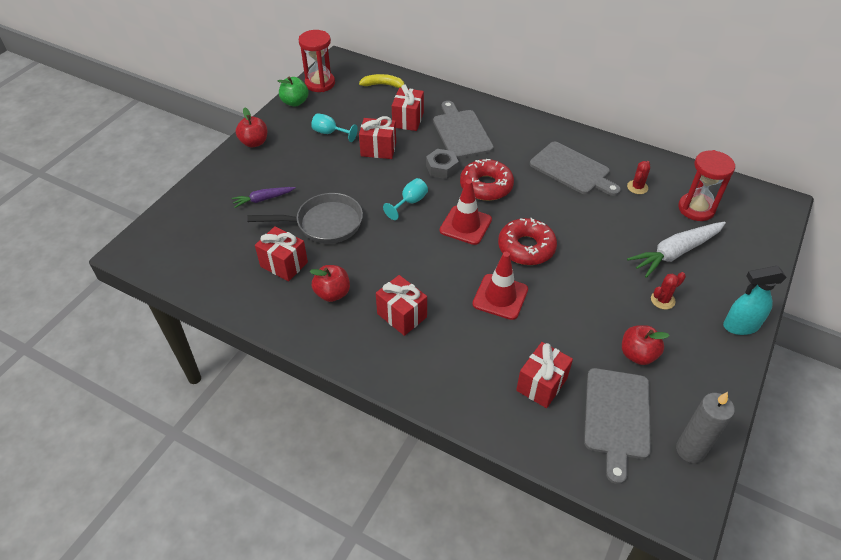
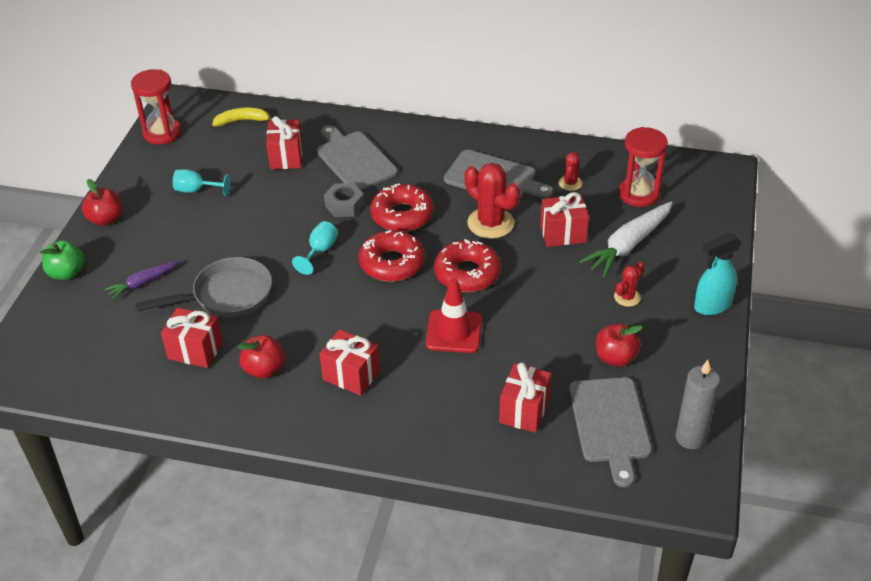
camera: 15 degrees left, 5 degrees down
(295, 102) = (139, 161): green apple -> green apple (67, 273)
(378, 149) = (262, 198): red gift -> red gift (563, 234)
(465, 225) = (392, 263): red traffic cone -> red donut
(559, 208) = (490, 223): none -> red cactus

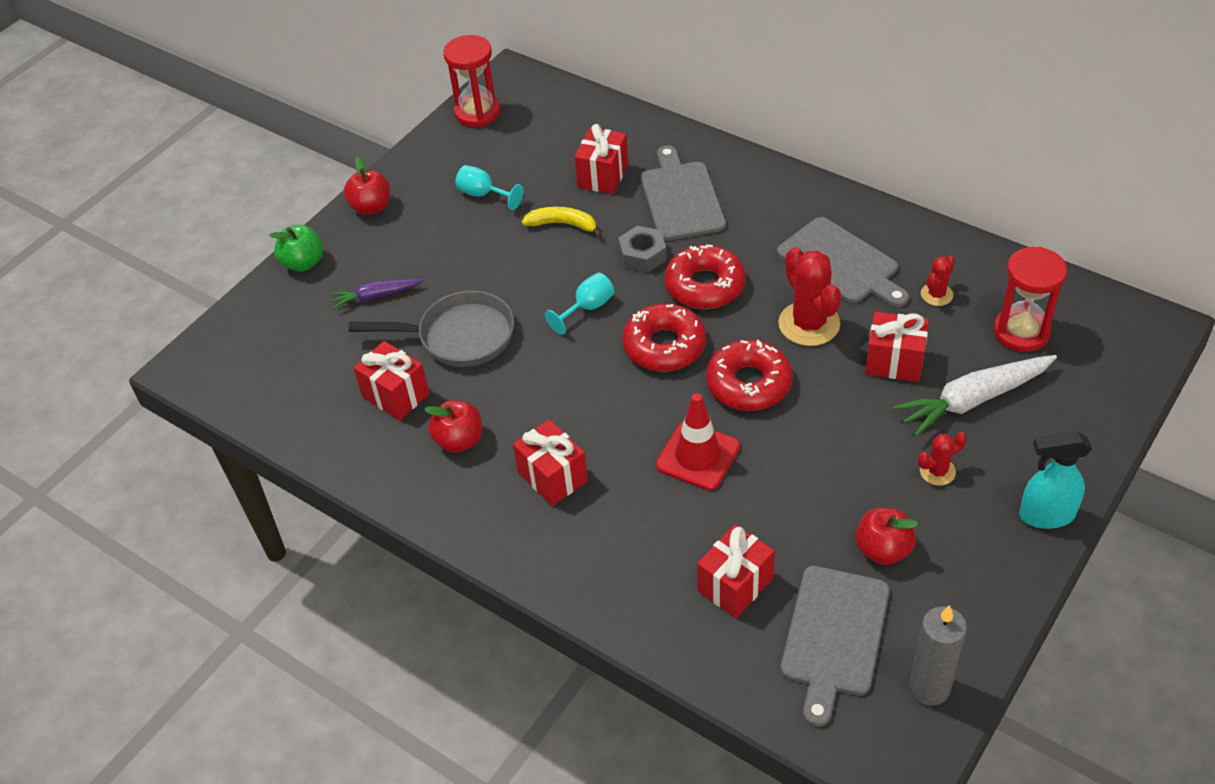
camera: 25 degrees right, 5 degrees up
(242, 121) = (574, 117): yellow banana -> yellow banana (563, 224)

